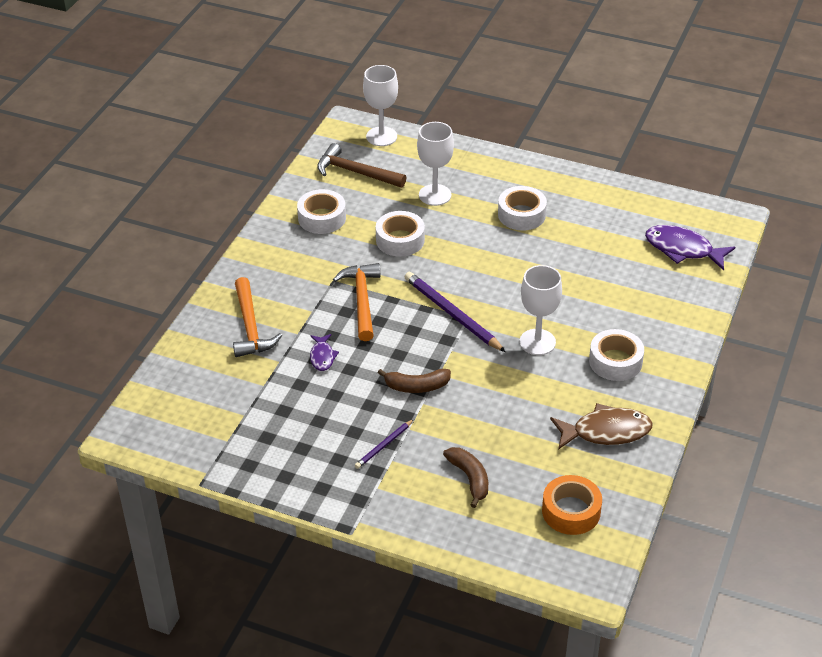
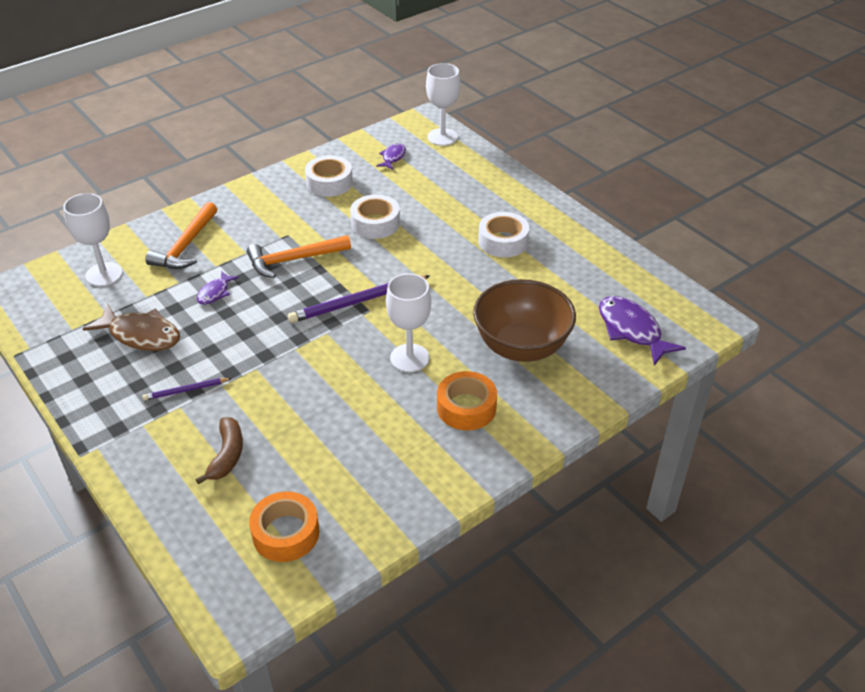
camera: 30 degrees right, 0 degrees up
(355, 172) = (393, 157): brown hammer -> purple fish
(361, 300) = (294, 260): orange hammer -> orange hammer turned 135 degrees counterclockwise
(416, 386) = (265, 351): brown banana -> none
(435, 195) = (441, 198): white goblet -> white goblet (104, 274)
(452, 314) = (358, 302): purple pencil -> purple pencil turned 105 degrees counterclockwise
(606, 432) = (393, 471): brown fish -> brown fish (141, 335)
(614, 297) = (521, 347): none -> brown bowl
(615, 361) = (466, 407): white tape -> orange tape

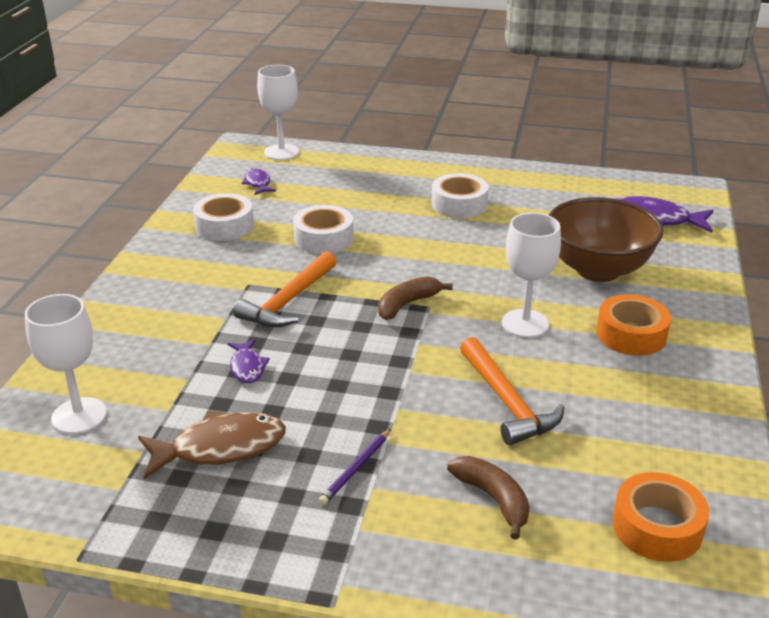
camera: 40 degrees left, 10 degrees down
(186, 246) = (145, 343): orange hammer -> orange hammer (507, 402)
(358, 302) = (407, 304): purple pencil -> brown banana

